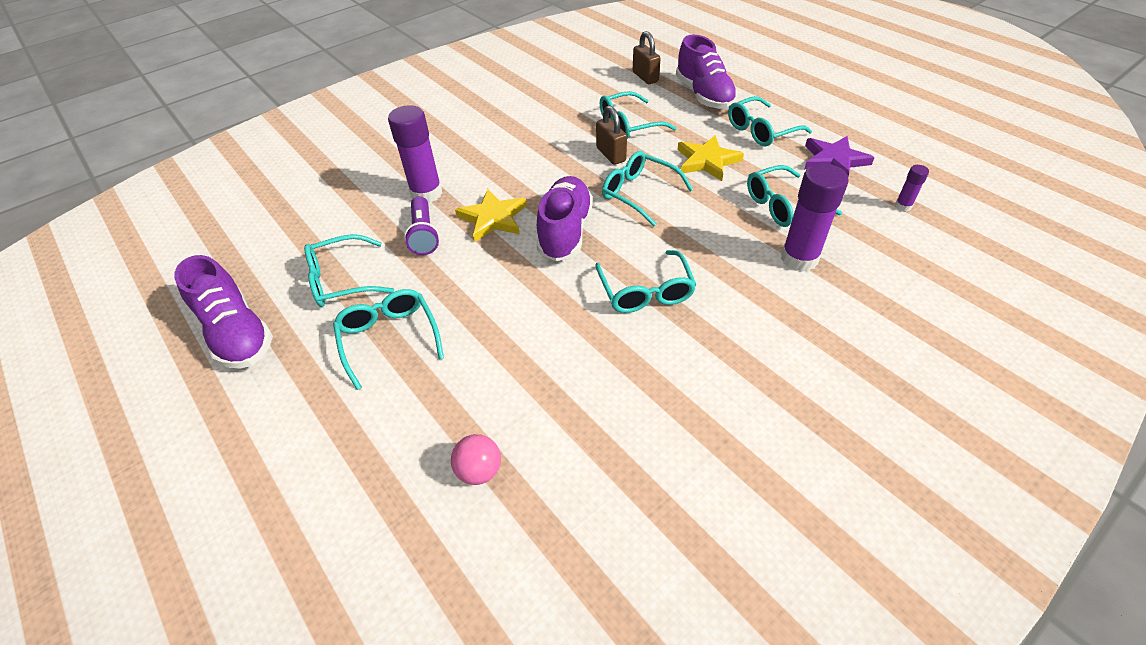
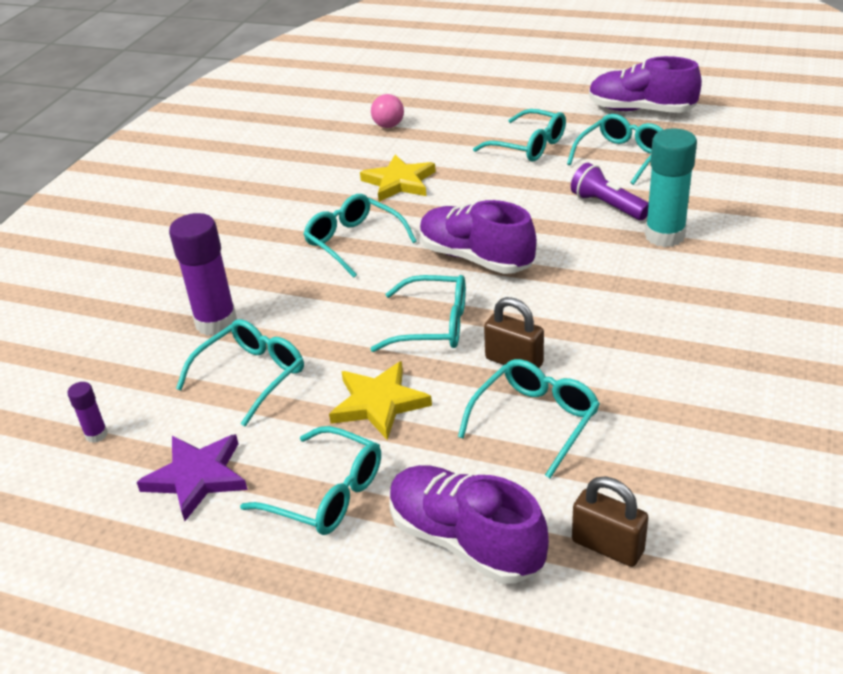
camera: 150 degrees right, 10 degrees down
(426, 193) = (664, 236): purple glue stick -> turquoise glue stick
(493, 218) = (562, 242): yellow star -> yellow star (399, 182)
(565, 231) = (475, 258): purple shoe -> purple shoe turned 150 degrees clockwise
(761, 131) = (326, 494): turquoise glasses -> turquoise glasses turned 90 degrees clockwise

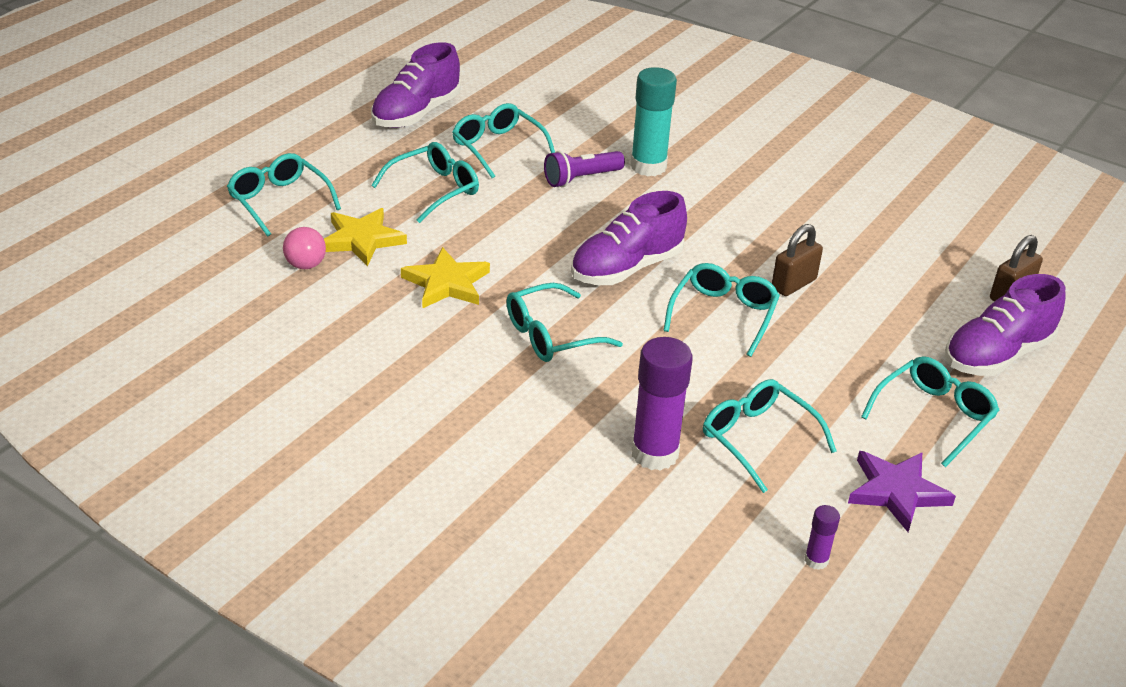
camera: 80 degrees left, 0 degrees up
(379, 403) = (825, 367): yellow star -> yellow star (361, 240)
(535, 421) = (872, 292): turquoise glasses -> turquoise glasses (279, 201)

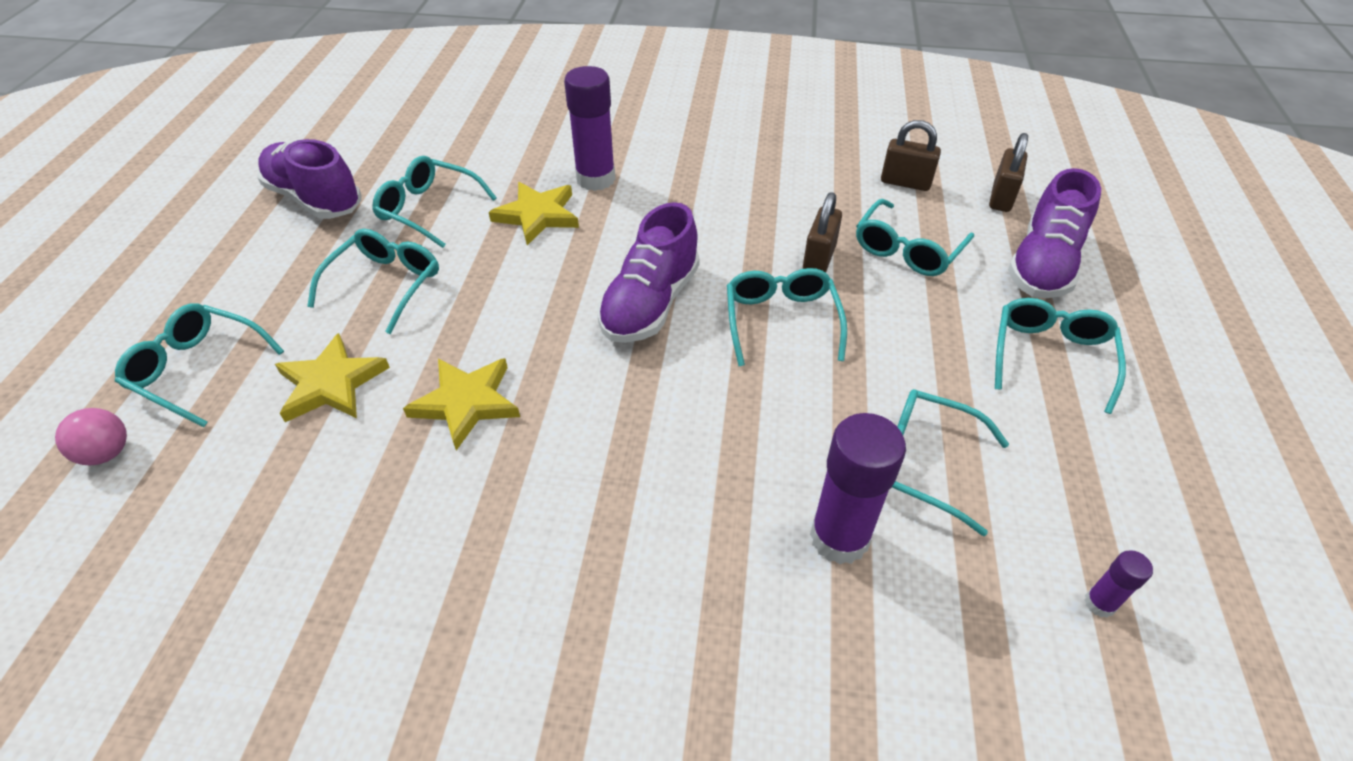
camera: 25 degrees left, 10 degrees up
(305, 265) = (275, 449): pink ball -> pink ball (107, 453)
(416, 114) = (315, 199): purple shoe -> purple shoe turned 120 degrees clockwise
(551, 335) = (626, 423): turquoise glasses -> turquoise glasses (907, 250)
(581, 179) = (537, 215): purple flashlight -> yellow star
(648, 166) = (595, 179): turquoise glue stick -> purple glue stick
(896, 492) = (1095, 467): purple star -> none
(927, 254) = (905, 182): none -> brown padlock

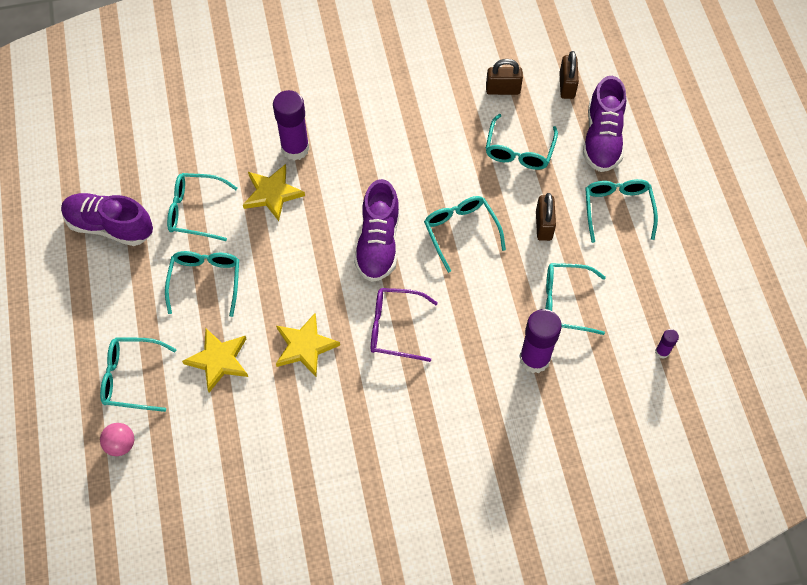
camera: 20 degrees left, 15 degrees up
(618, 418) = (395, 328): none -> purple glasses
(819, 259) = (467, 175): brown padlock -> brown padlock (543, 225)

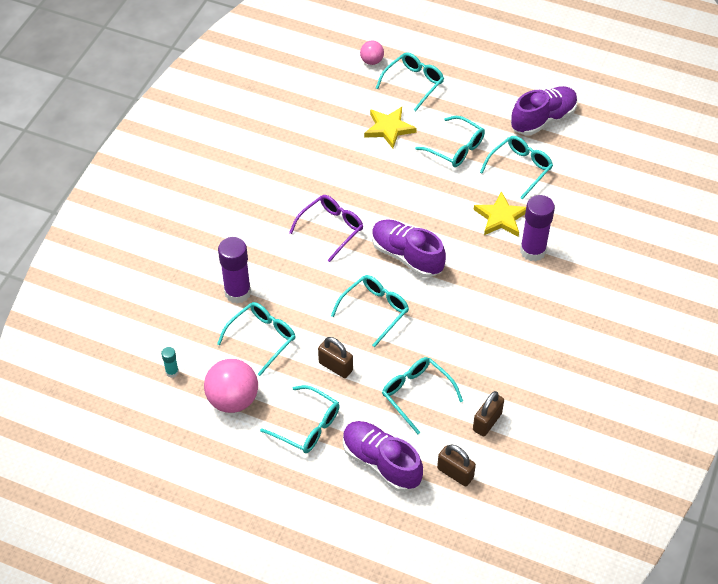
camera: 125 degrees right, 10 degrees down
(305, 346) = (360, 175): yellow star -> none
(461, 231) = (375, 311): turquoise glasses -> turquoise glasses turned 60 degrees counterclockwise
(644, 282) = (233, 399): none -> pink ball
(662, 352) = (172, 372): purple glue stick -> turquoise glue stick

